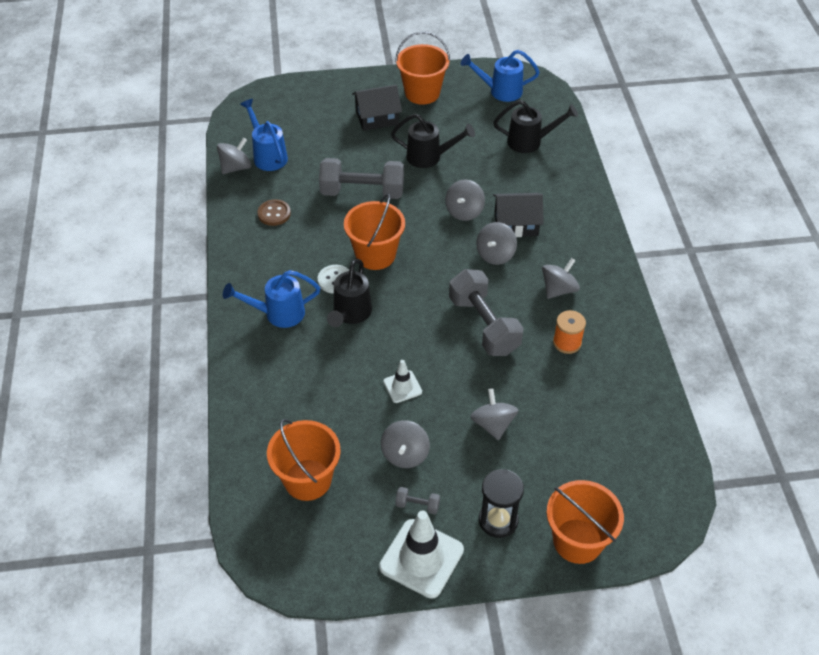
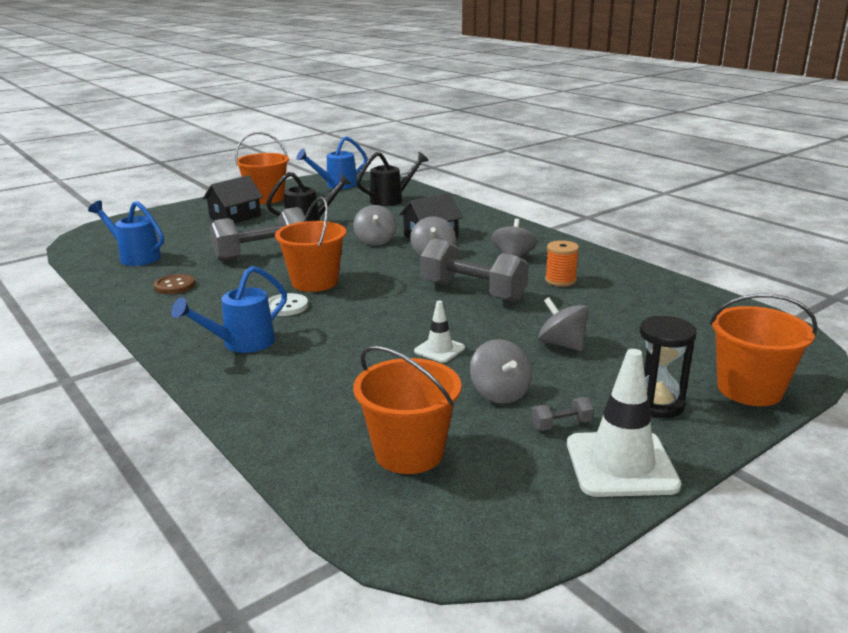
camera: 30 degrees left, 25 degrees down
(236, 167) = (103, 271): grey spinning top -> none
(350, 314) = (327, 321): black watering can -> none

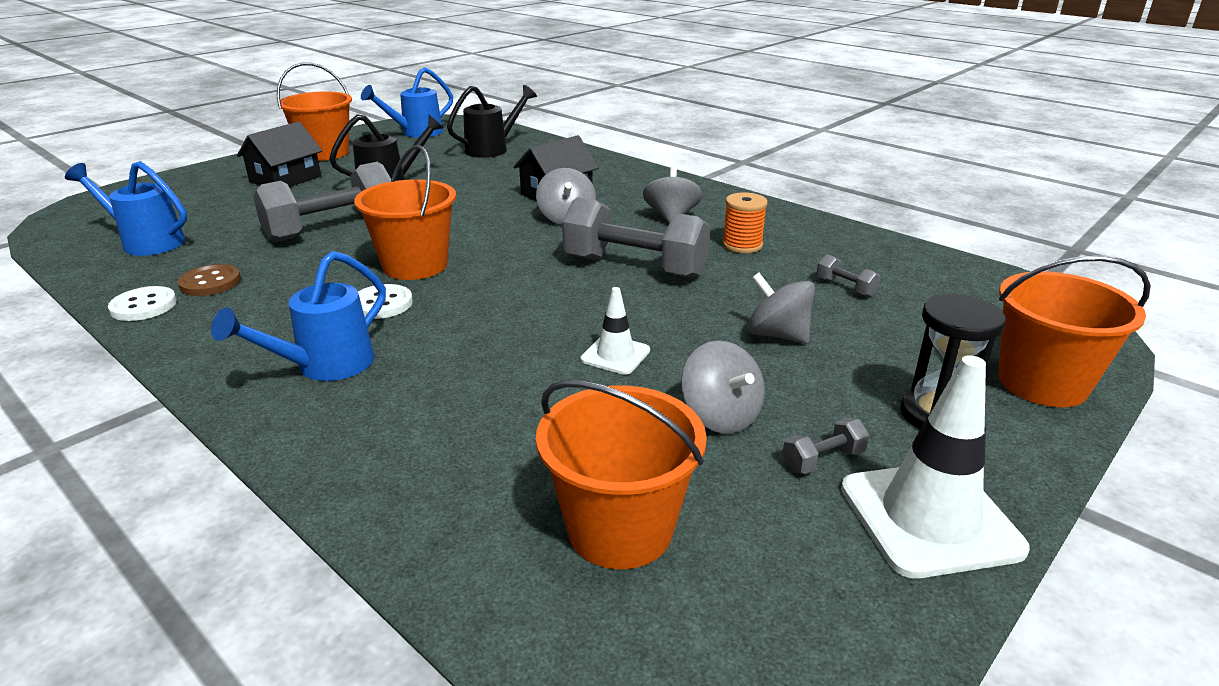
camera: 10 degrees left, 5 degrees up
(130, 299) = (144, 306): none -> white button
(375, 241) = (485, 204): grey spinning top -> none
(628, 315) = (845, 287): none -> grey dumbbell

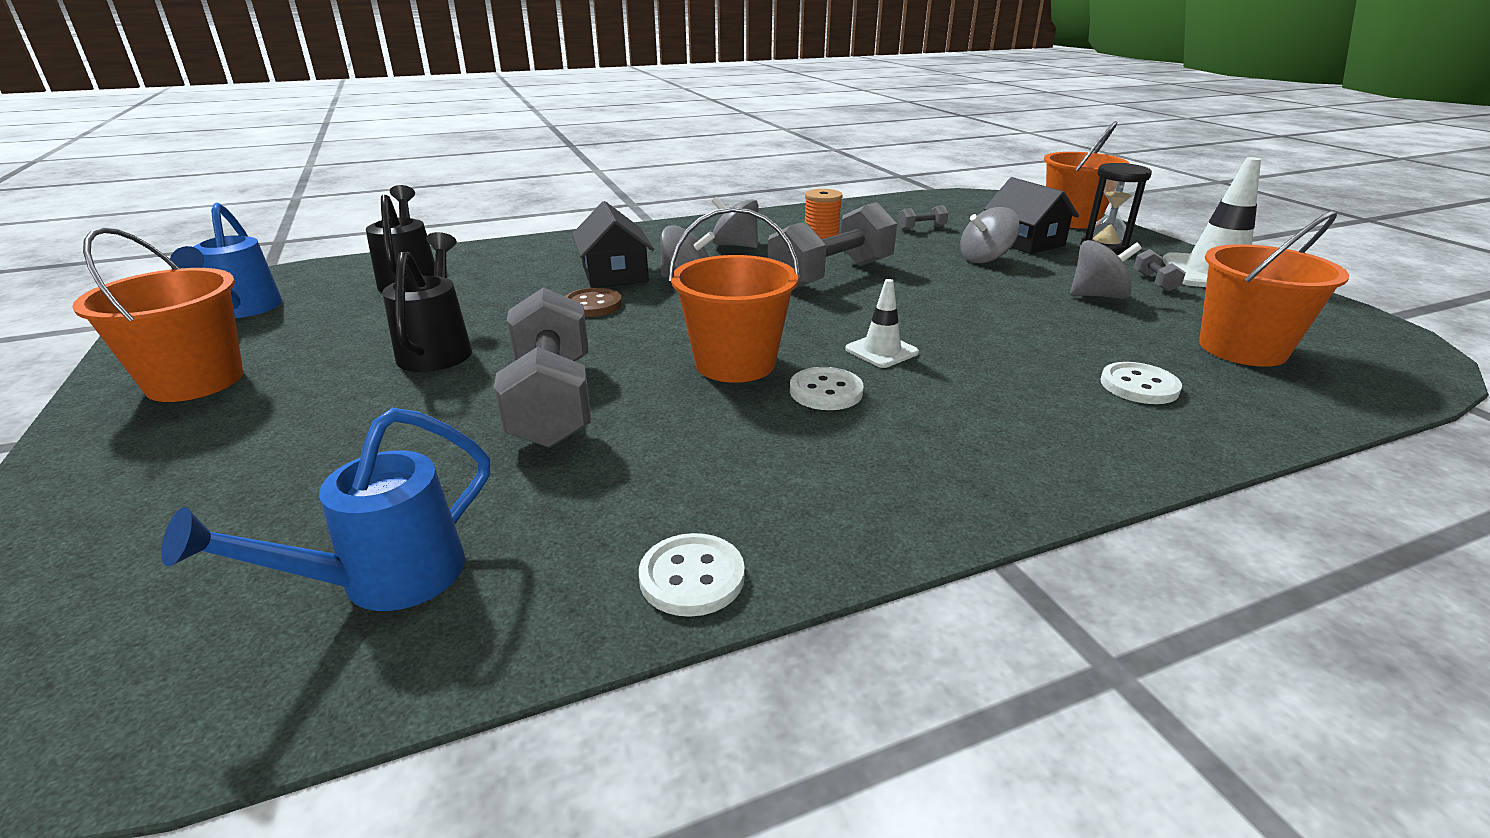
camera: 65 degrees left, 0 degrees up
(210, 282) = (653, 509): brown button -> brown button (592, 305)
(285, 179) = (266, 423): black house -> black house (1024, 242)
(325, 366) = (964, 437): blue watering can -> none
(464, 449) = (1139, 386): none -> white button
(615, 355) = (994, 309): white traffic cone -> white traffic cone (881, 351)

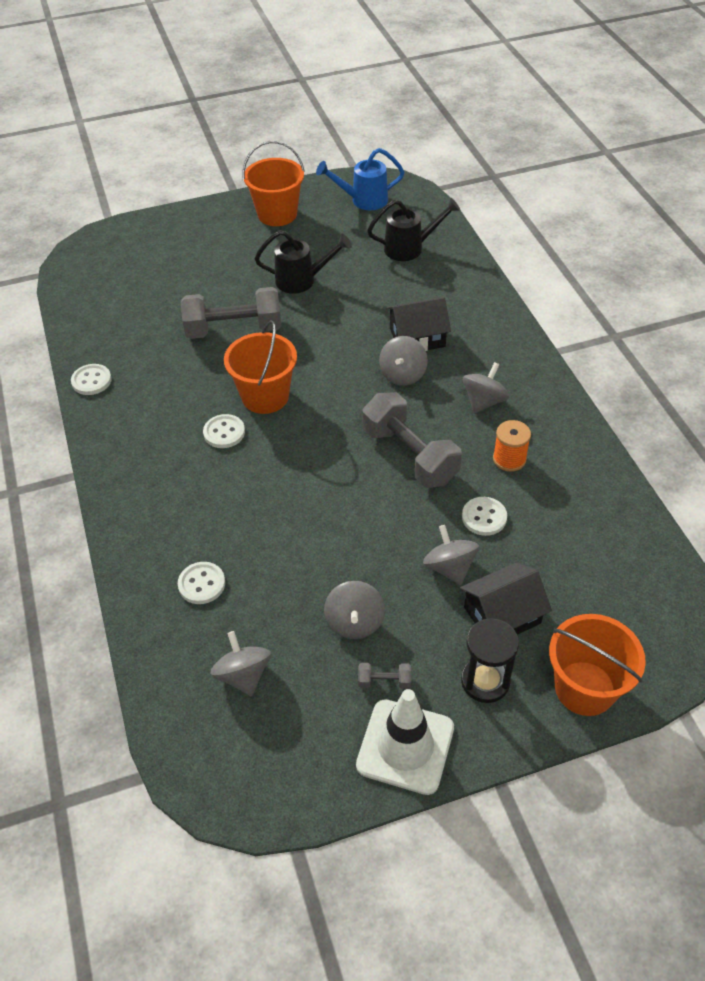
camera: 95 degrees right, 20 degrees up
(385, 580) = (115, 305): blue watering can -> none
(592, 305) = (359, 332): brown button -> none
(881, 351) = (271, 464): white traffic cone -> none
(908, 246) = (484, 517): none -> white button
(921, 228) = (543, 539): grey dumbbell -> none
(1242, 349) = (243, 675): orange bucket -> grey spinning top

